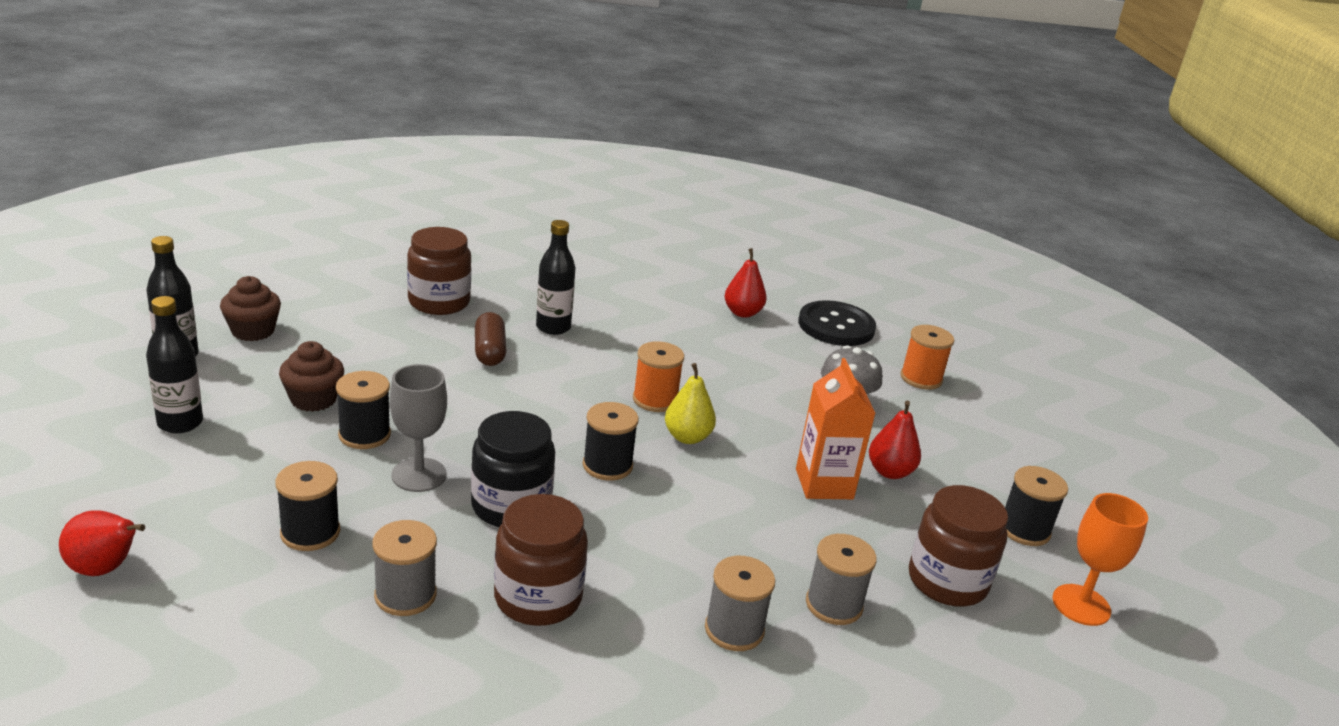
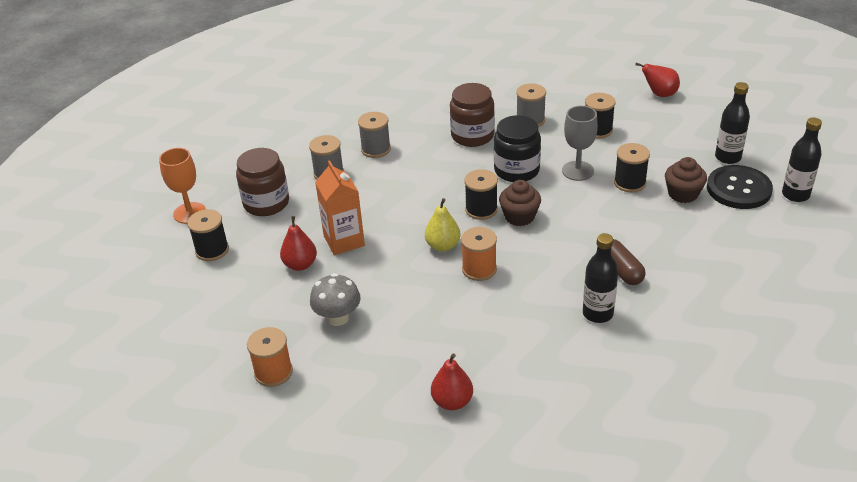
camera: 170 degrees right, 10 degrees up
(253, 331) = (784, 228): brown cupcake -> brown cupcake (519, 216)
(439, 302) = (704, 307): brown jar -> none
(836, 326) = (358, 419): black button -> black button (738, 189)

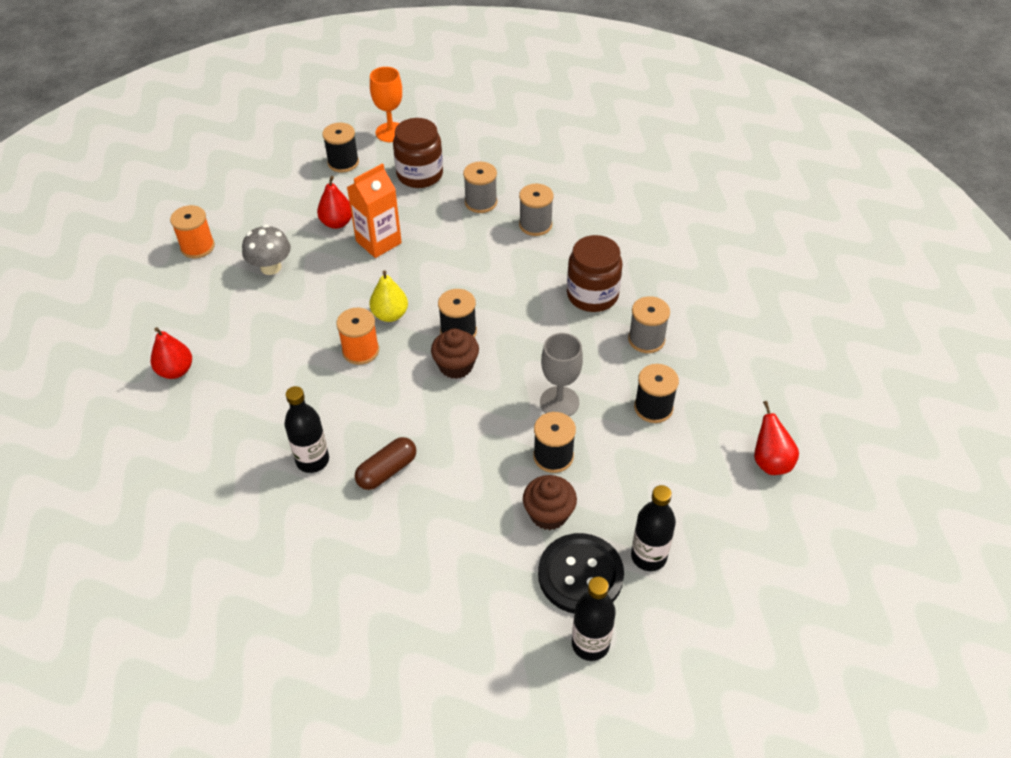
camera: 70 degrees right, 10 degrees up
(516, 170) = (540, 347): black jar -> none

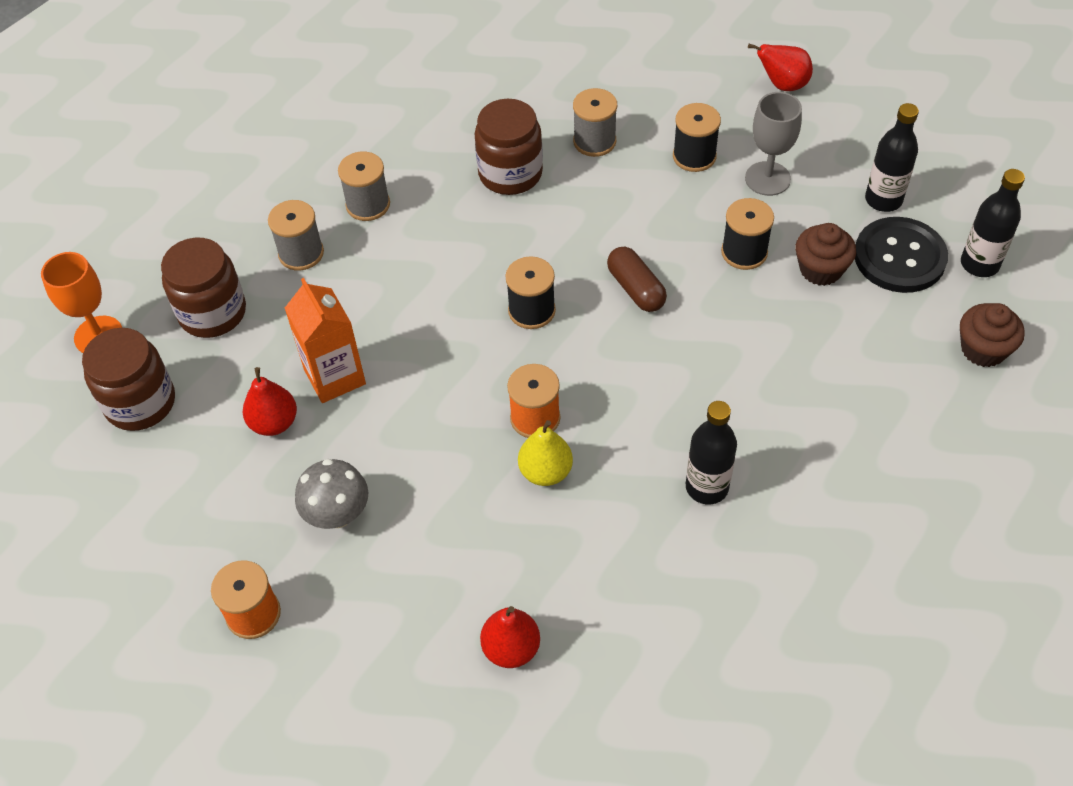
camera: 75 degrees left, 5 degrees up
(343, 162) = (140, 403): black spool -> brown jar
(387, 471) = (737, 410): brown capsule -> brown capsule (635, 289)
(390, 315) = (480, 379): yellow pear -> yellow pear (545, 472)
(456, 366) = (588, 321): brown cupcake -> brown cupcake (983, 349)
(559, 402) = (668, 233): grey goblet -> grey goblet (767, 178)

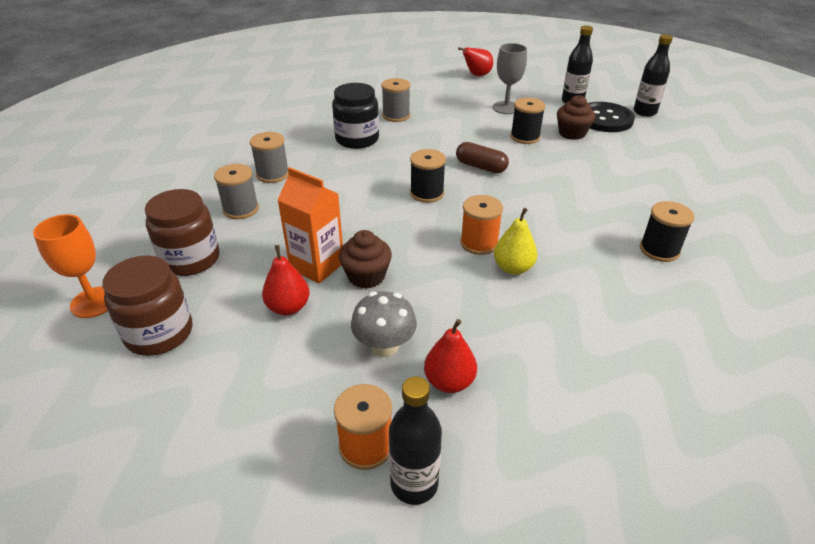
camera: 30 degrees left, 15 degrees down
(510, 173) = (357, 139): brown jar -> black jar
(511, 648) = (591, 380): red pear -> red pear (449, 382)
(694, 156) = (458, 109): black spool -> black spool (659, 250)
(707, 487) = (618, 242): black bottle -> black bottle (414, 484)
(983, 349) = (686, 141): brown cupcake -> brown cupcake (366, 276)

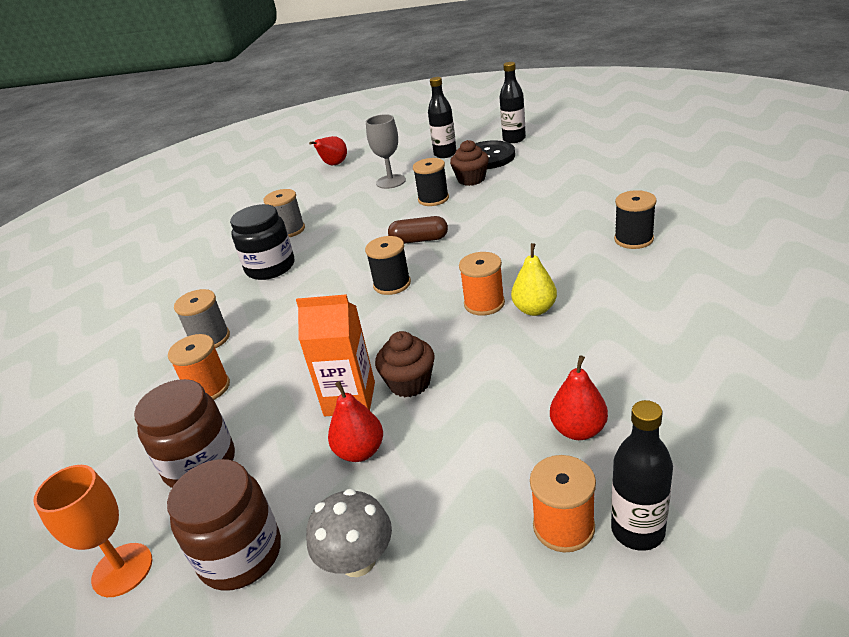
camera: 25 degrees left, 5 degrees down
(241, 209) = (208, 388): grey spool -> orange spool
(384, 346) = (490, 433): grey mushroom -> grey mushroom (358, 560)

